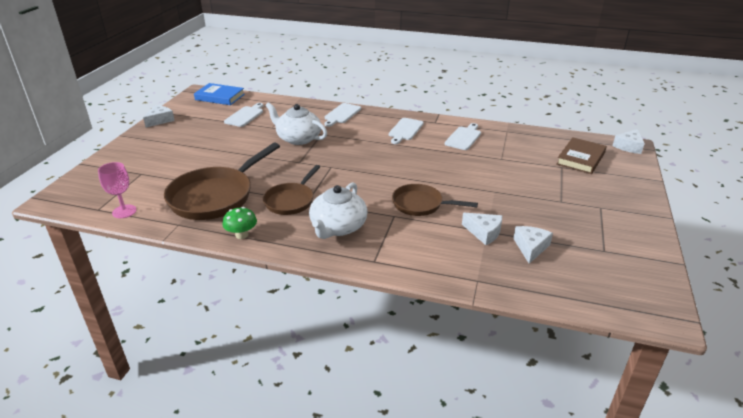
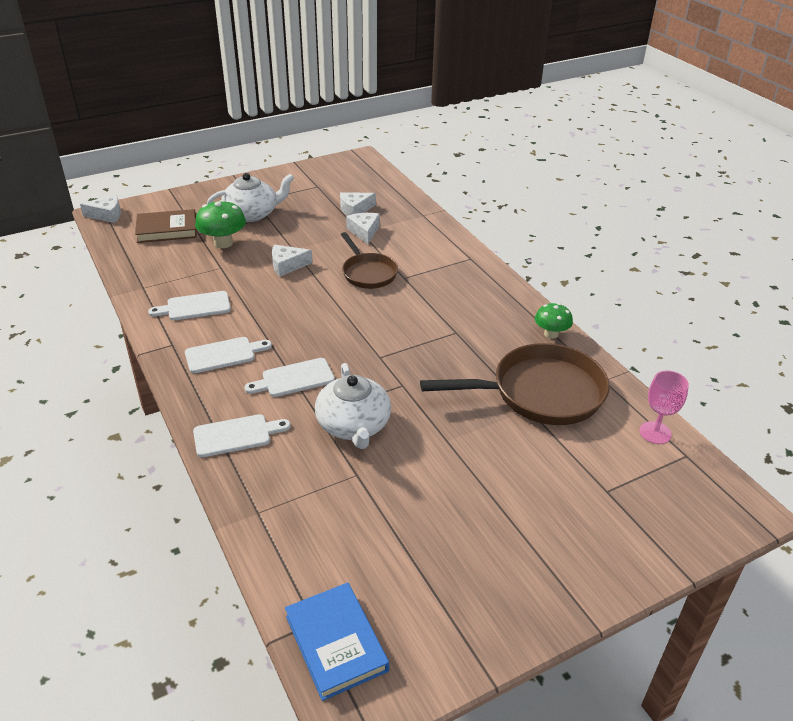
camera: 135 degrees left, 5 degrees up
(160, 120) = (504, 632): white cheese -> white cheese (287, 265)
(245, 116) = (360, 535): white cutting board -> white cutting board (294, 378)
(291, 200) = (470, 342): brown pan -> none
(338, 227) = (462, 294): white teapot -> white teapot (252, 214)
(536, 170) = (223, 243): none -> green mushroom

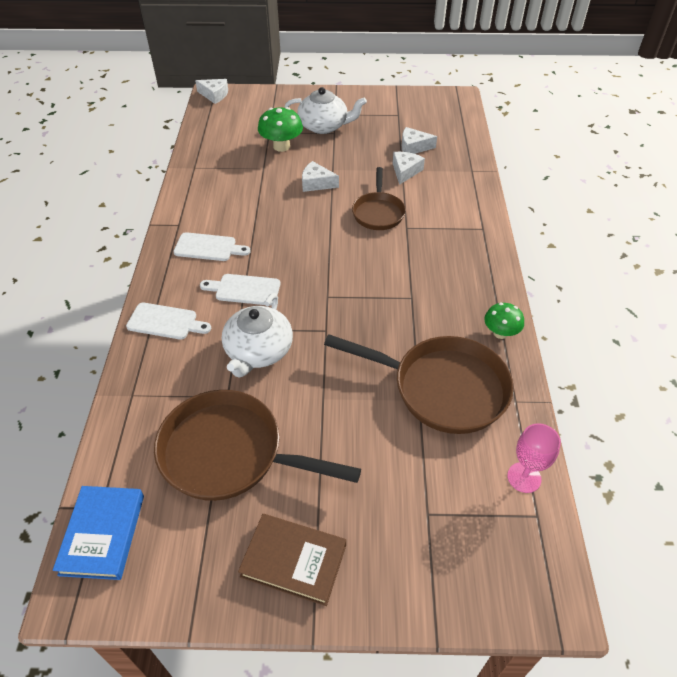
camera: 30 degrees right, 10 degrees up
(167, 230) = (248, 121): brown book -> brown book (294, 561)
(195, 307) = (218, 197): white cutting board -> none
(400, 520) = (229, 453): none -> brown pan

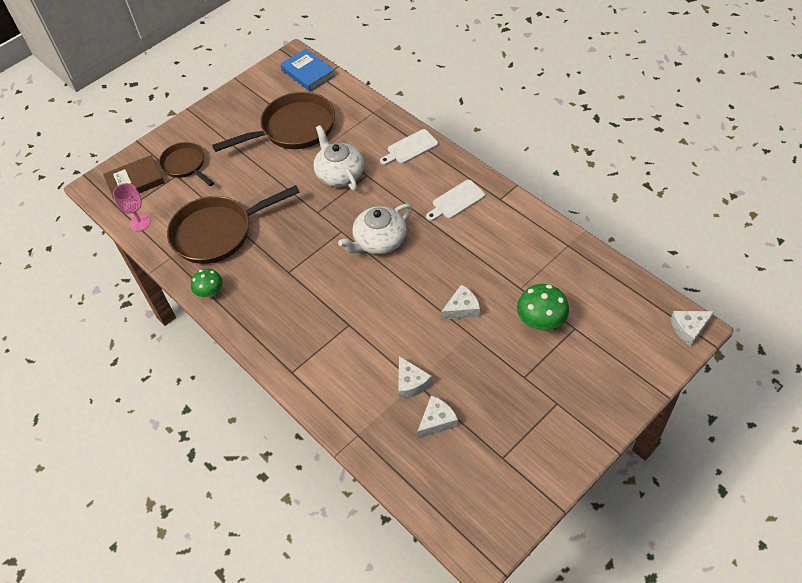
camera: 140 degrees right, 5 degrees up
(244, 290) = (395, 196): white cutting board -> none
(294, 561) = (220, 120): brown book -> brown book (135, 181)
(324, 126) = (543, 377): white teapot -> white teapot (379, 241)
(378, 212) = (384, 320): brown pan -> brown pan (185, 165)

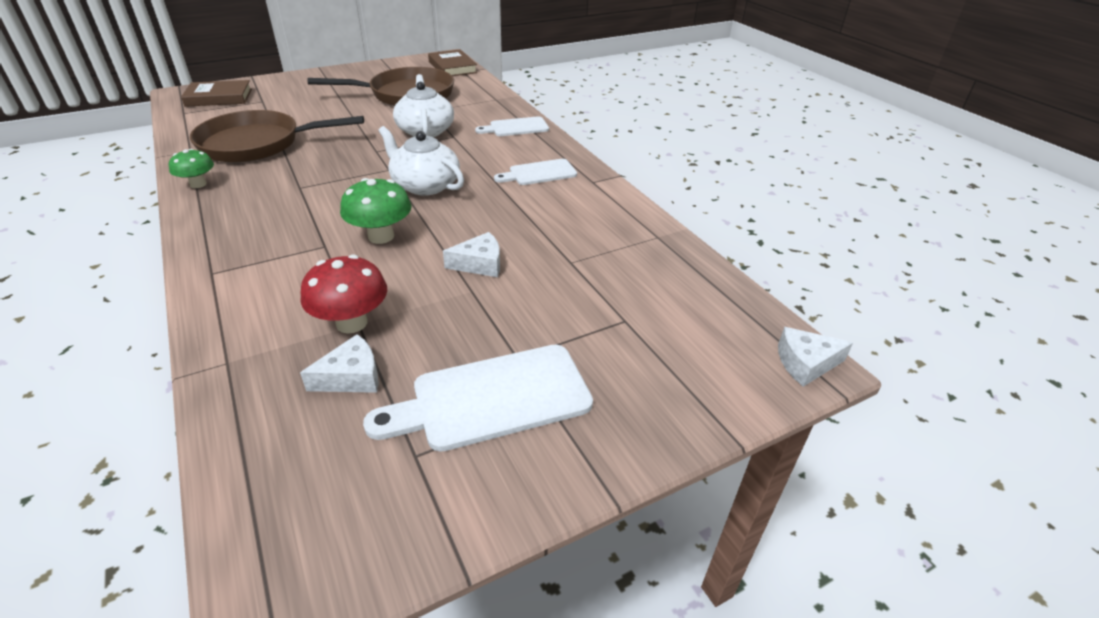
camera: 10 degrees right, 15 degrees down
(140, 222) = (190, 123): pink goblet -> none
(185, 165) = (278, 97): brown pan -> none
(308, 73) = (452, 67): blue book -> brown book
(379, 241) = (425, 185): white teapot -> white teapot turned 60 degrees clockwise
(411, 383) = (351, 323): white cheese -> red mushroom
(524, 409) = (492, 398): none -> white cutting board
(541, 321) = (579, 301): green mushroom -> green mushroom (381, 236)

